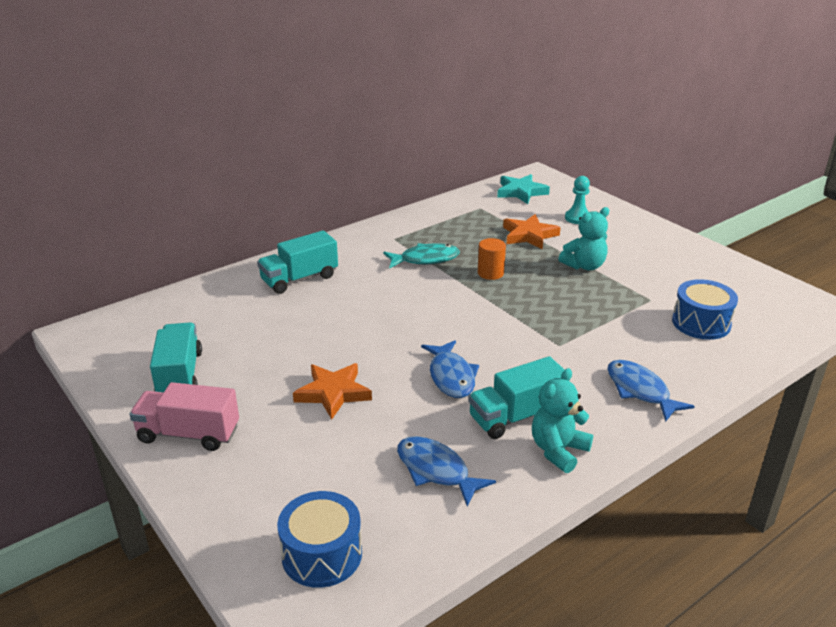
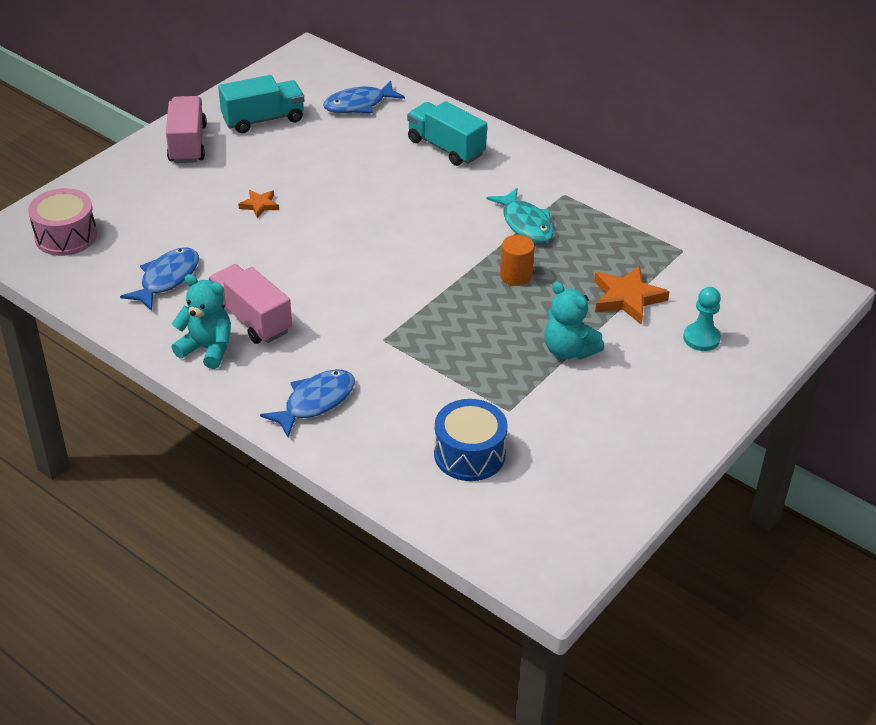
camera: 75 degrees right, 10 degrees up
(322, 554) = (66, 236): blue drum -> pink drum
(333, 393) = (259, 205): orange star -> orange star, size x0.56
(451, 376) = (304, 271): blue fish -> blue fish (359, 104)
(516, 416) = (251, 319): turquoise truck -> pink truck
(521, 192) = (753, 281): turquoise star -> none

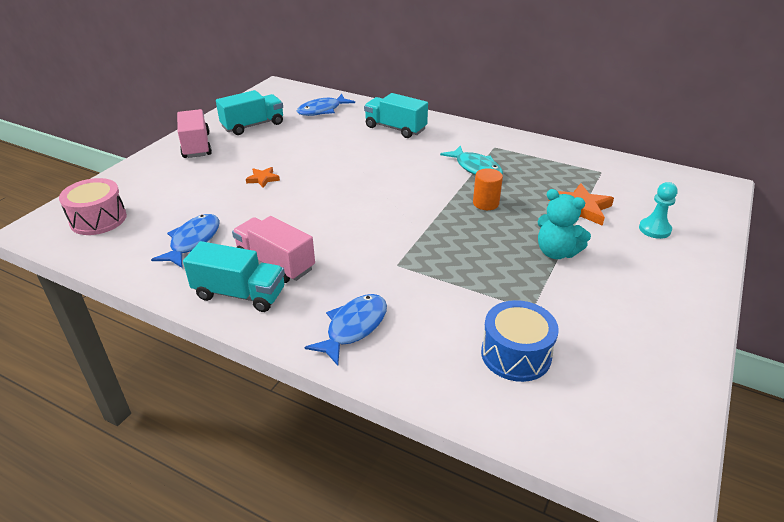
camera: 10 degrees left, 5 degrees down
(207, 349) = (240, 294): turquoise teddy bear -> turquoise truck

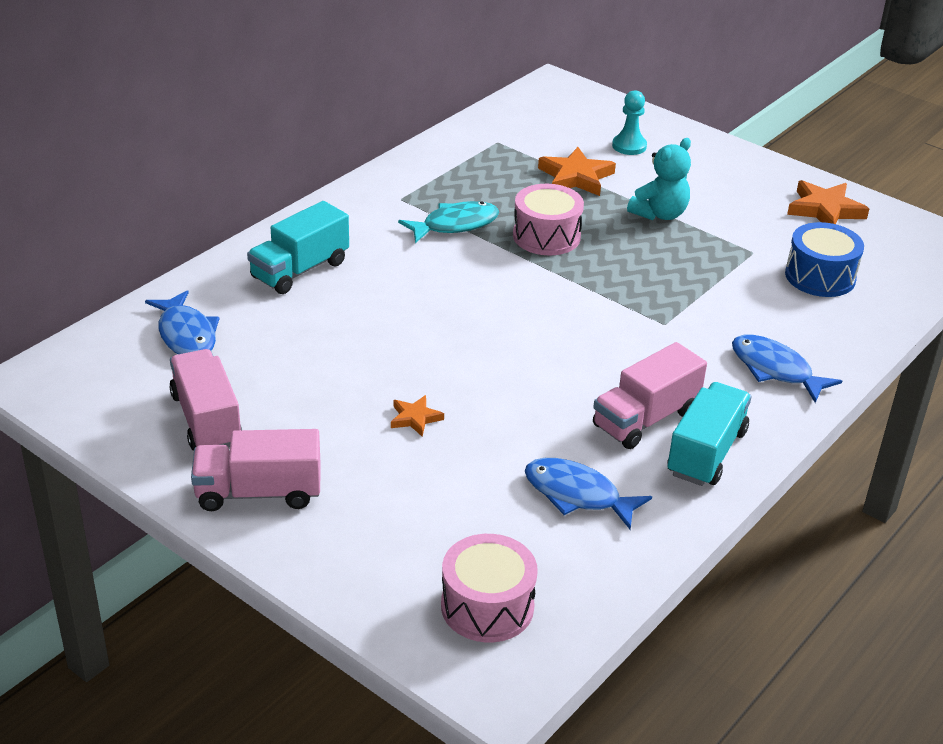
camera: 80 degrees left, 0 degrees up
(253, 125) = (206, 419): turquoise truck -> pink truck
(485, 203) = (546, 236): orange cylinder -> pink drum
(646, 357) = (825, 210): none -> orange star

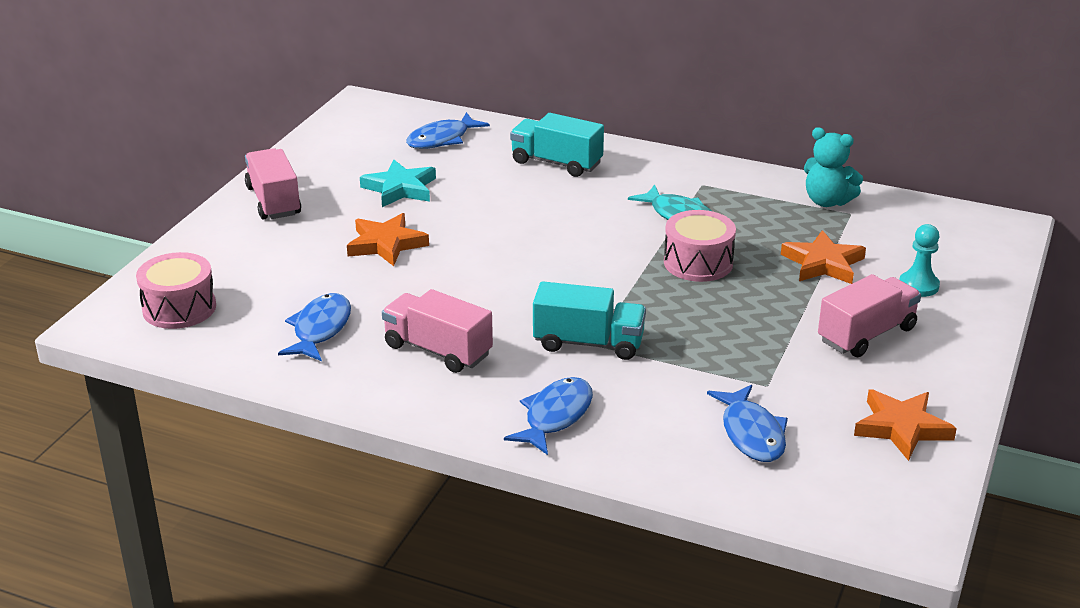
camera: 75 degrees right, 5 degrees down
(206, 419) = (346, 167): pink truck -> pink truck (866, 335)
(289, 386) = (400, 188): none -> turquoise star
(415, 418) = (386, 244): orange star -> orange star, size x1.78
(659, 214) = (794, 319): turquoise teddy bear -> turquoise teddy bear (827, 201)
(706, 452) = (404, 388): turquoise truck -> turquoise truck (588, 343)
(820, 276) = (751, 433): blue drum -> blue fish

